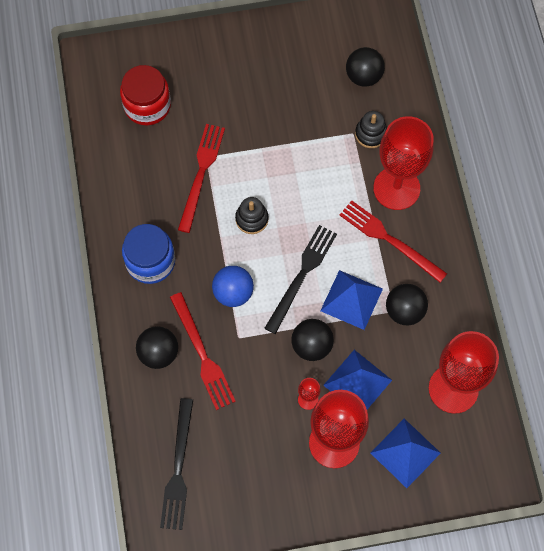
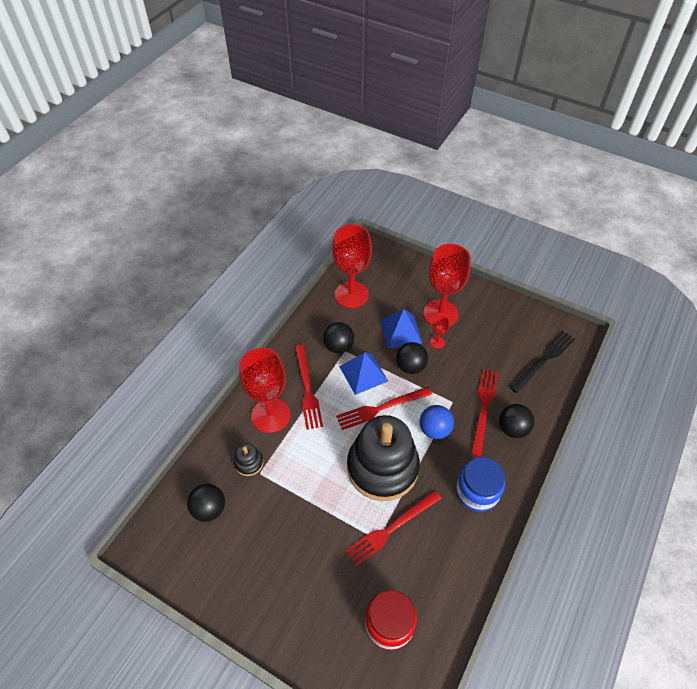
camera: 140 degrees left, 15 degrees down
(252, 219) = (382, 467): black stacking toy -> black stacking toy, size x2.49
(301, 275) = (381, 408): black fork -> red fork
(405, 452) = (405, 286): blue pyramid -> none

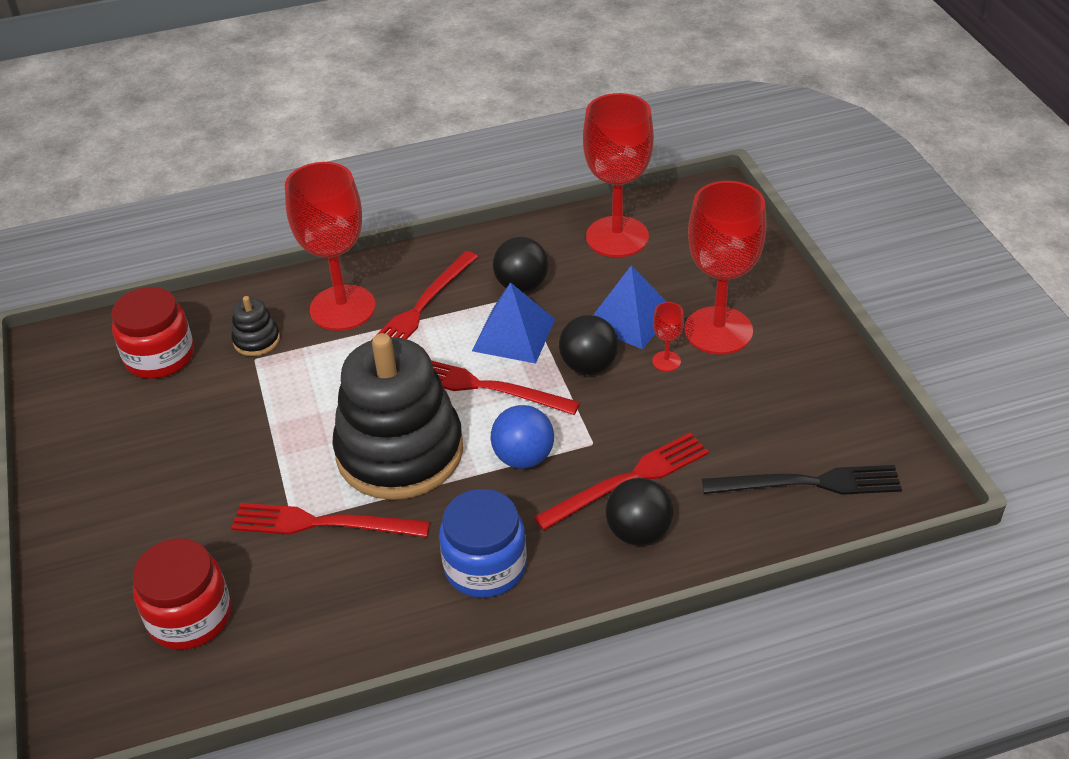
camera: 45 degrees right, 10 degrees down
(209, 509) = (160, 356): black ball -> red jar

